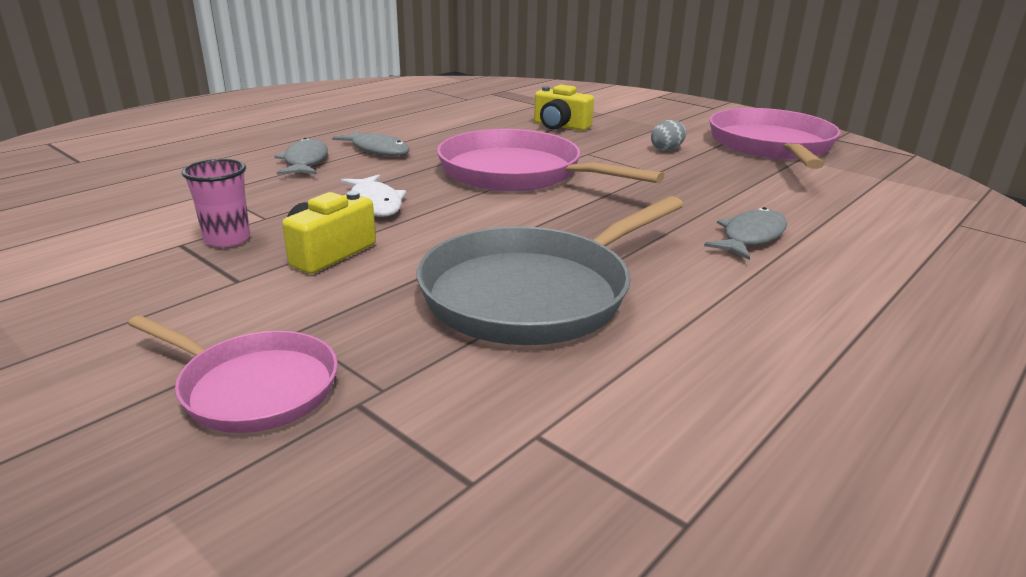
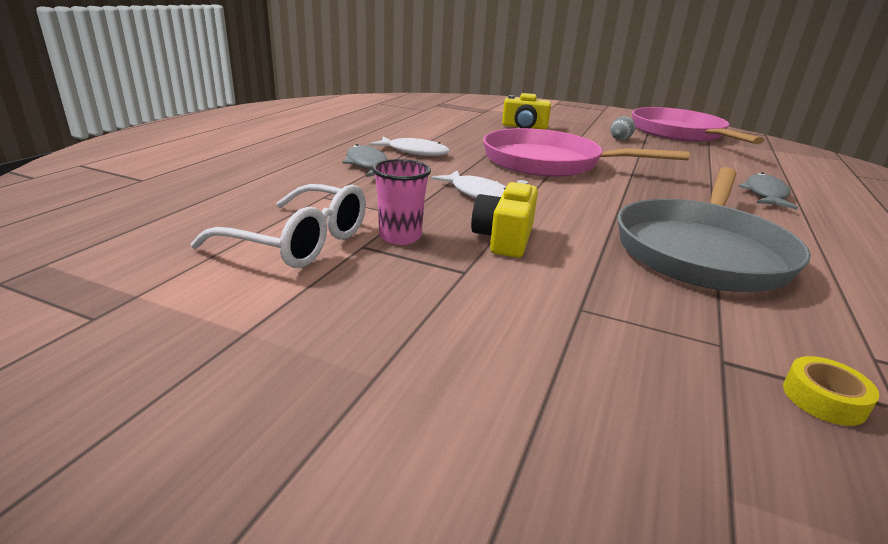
camera: 20 degrees left, 0 degrees up
(129, 234) = (299, 242): none -> white glasses
(253, 388) = (624, 364): pink pan -> none
(378, 150) = (414, 152): grey fish -> white fish
(400, 458) = (823, 399): none -> yellow tape

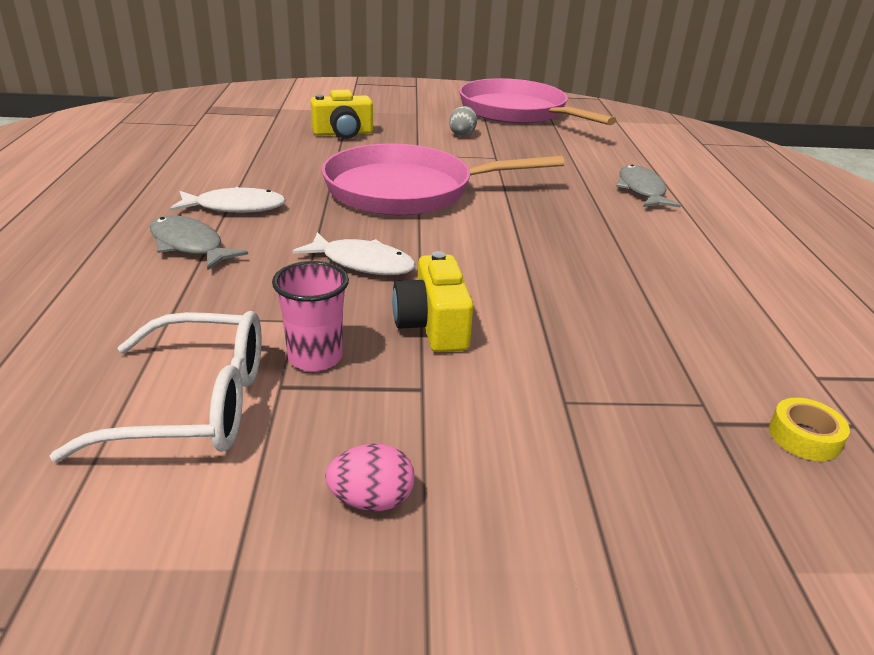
camera: 25 degrees left, 5 degrees up
(370, 324) = (371, 500): none -> pink egg
(702, 251) = (627, 286): grey pan -> none

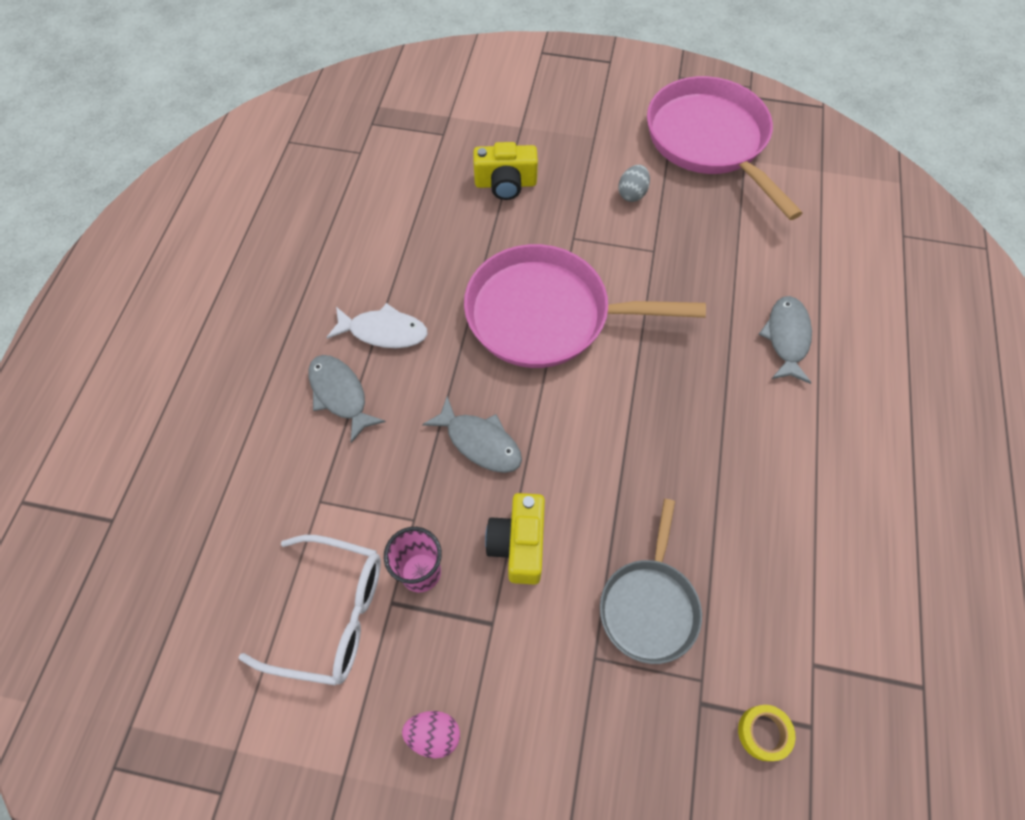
camera: 15 degrees right, 30 degrees up
(362, 263) = (480, 442): white fish -> grey fish
(607, 354) = (649, 605): none -> grey pan

